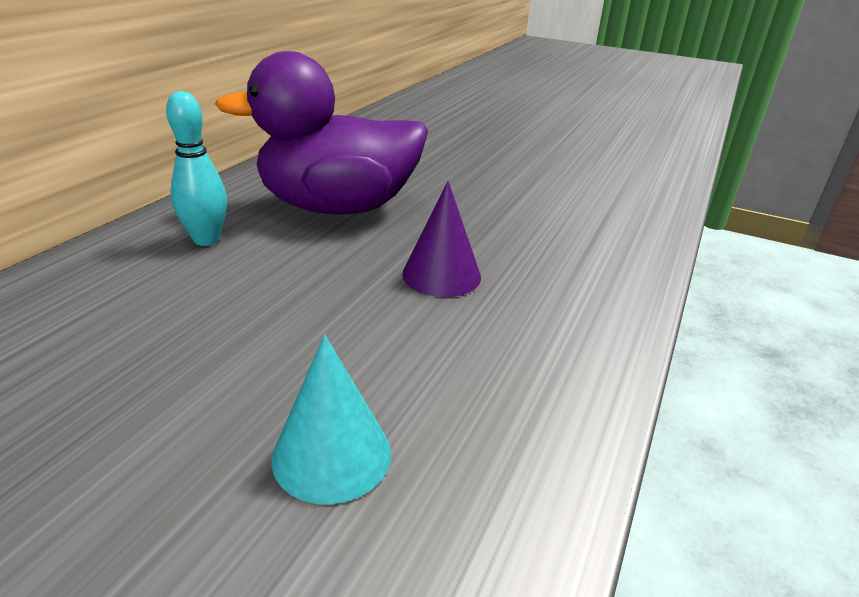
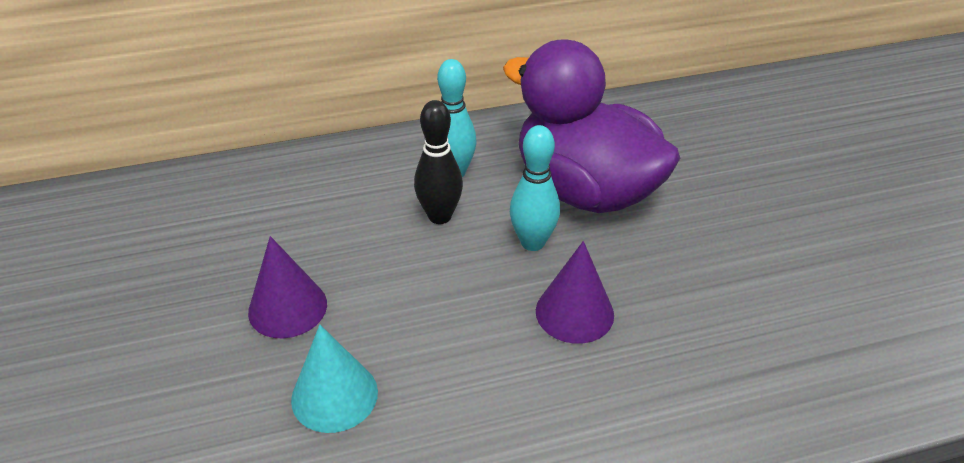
camera: 50 degrees right, 10 degrees up
(164, 421) = (287, 307): none -> purple cone
(236, 272) = (440, 216): none -> black bowling pin
(345, 252) = (532, 242): none -> turquoise bowling pin

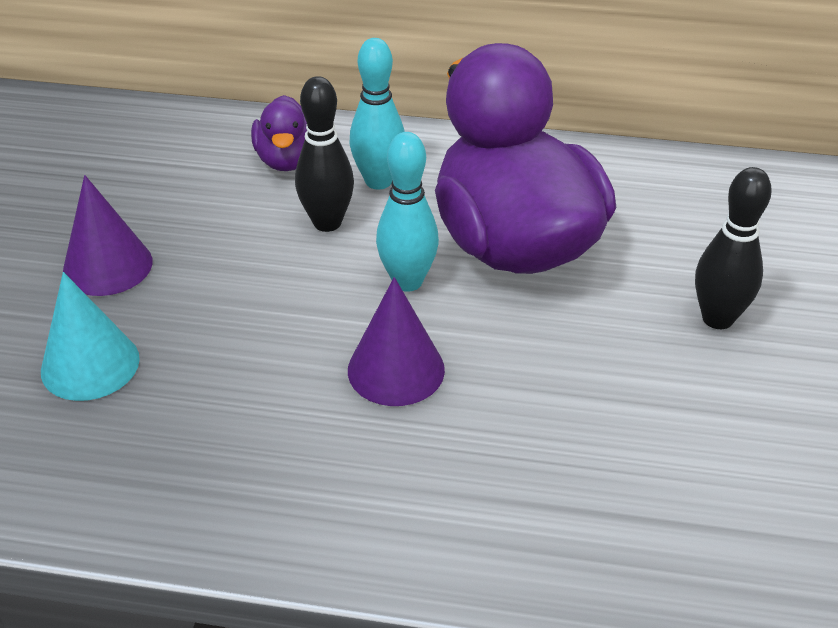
camera: 25 degrees right, 0 degrees up
(372, 176) = (287, 160): none -> purple duck
(754, 201) = (717, 318): none -> black bowling pin

